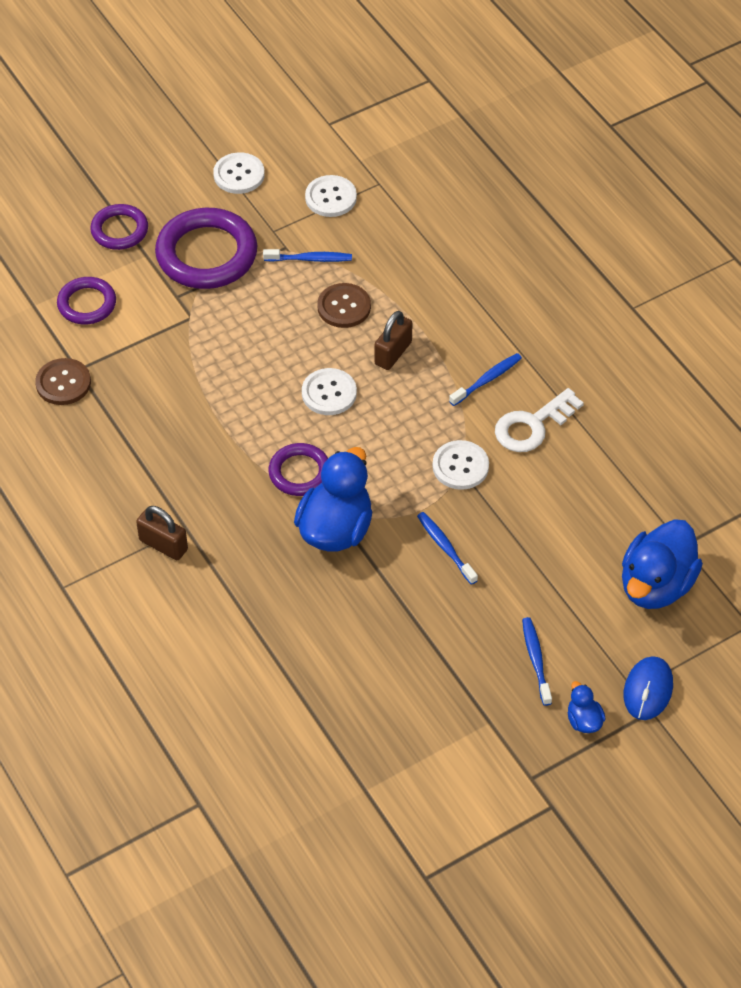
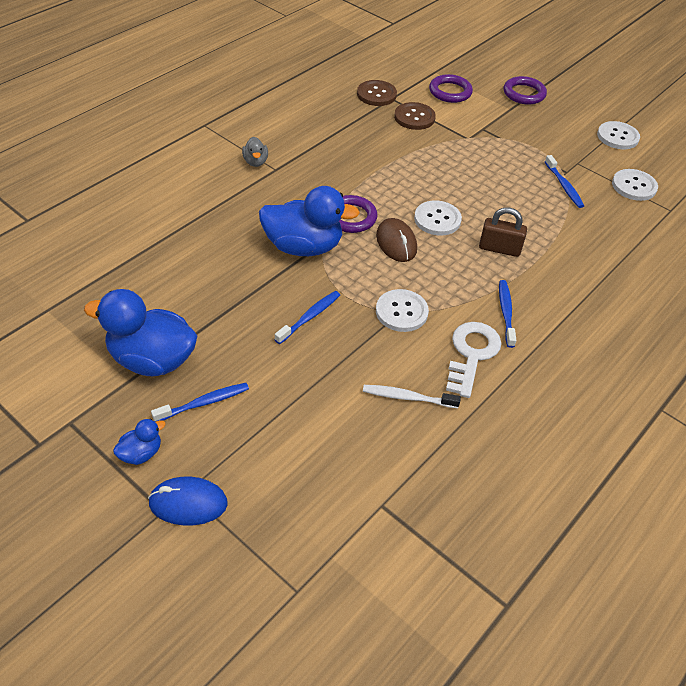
camera: 70 degrees right, 5 degrees down
(163, 545) = (255, 162): brown padlock -> grey duck
(206, 254) = (531, 135): purple ring -> none
(344, 307) = (529, 212): brown button -> brown button (414, 117)
(355, 442) = (396, 243): none -> brown mouse
(486, 380) = (506, 313): blue toothbrush -> blue toothbrush turned 120 degrees counterclockwise
(532, 425) = (472, 354): white key -> white key turned 75 degrees clockwise
(572, 492) = (408, 397): none -> white toothbrush
(656, 585) = (321, 488): blue duck -> blue duck (152, 360)

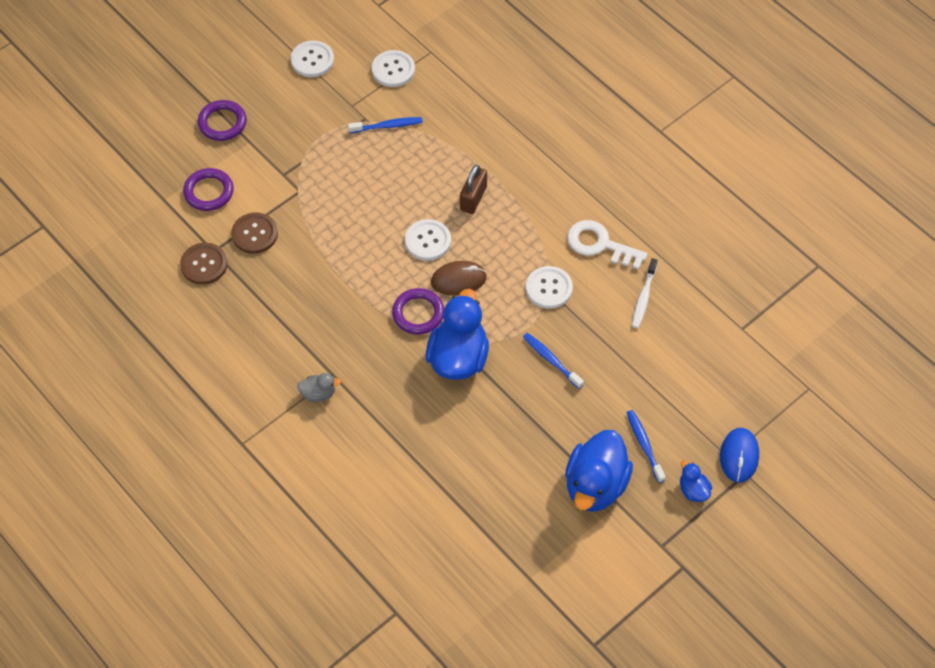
camera: 80 degrees left, 10 degrees up
(506, 313) = (554, 210): blue toothbrush -> none

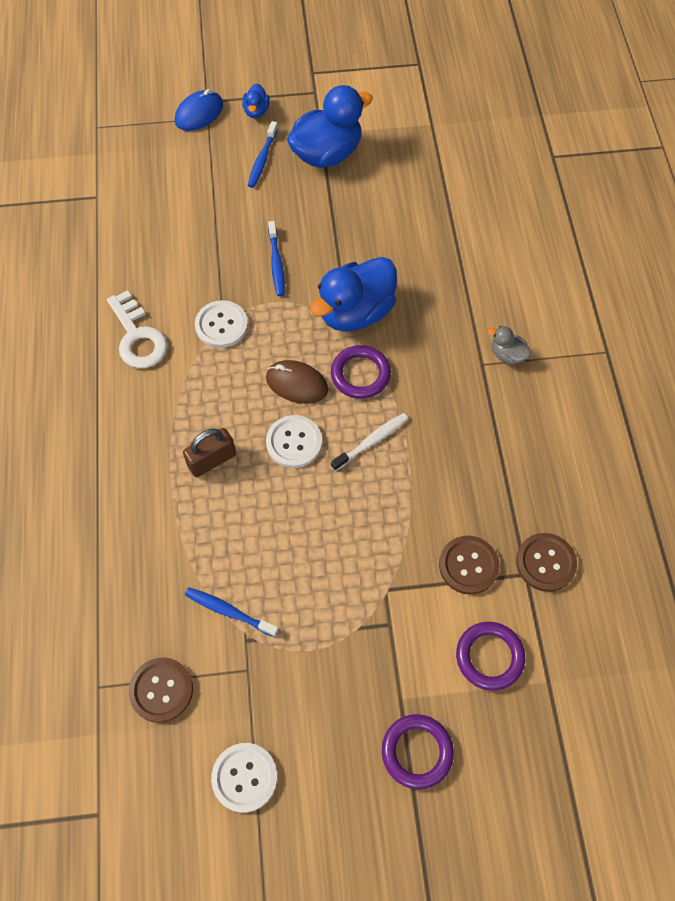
camera: 145 degrees left, 5 degrees up
(393, 70) = (161, 690): white button -> brown button
(644, 297) = (148, 268): white toothbrush -> white toothbrush (371, 442)

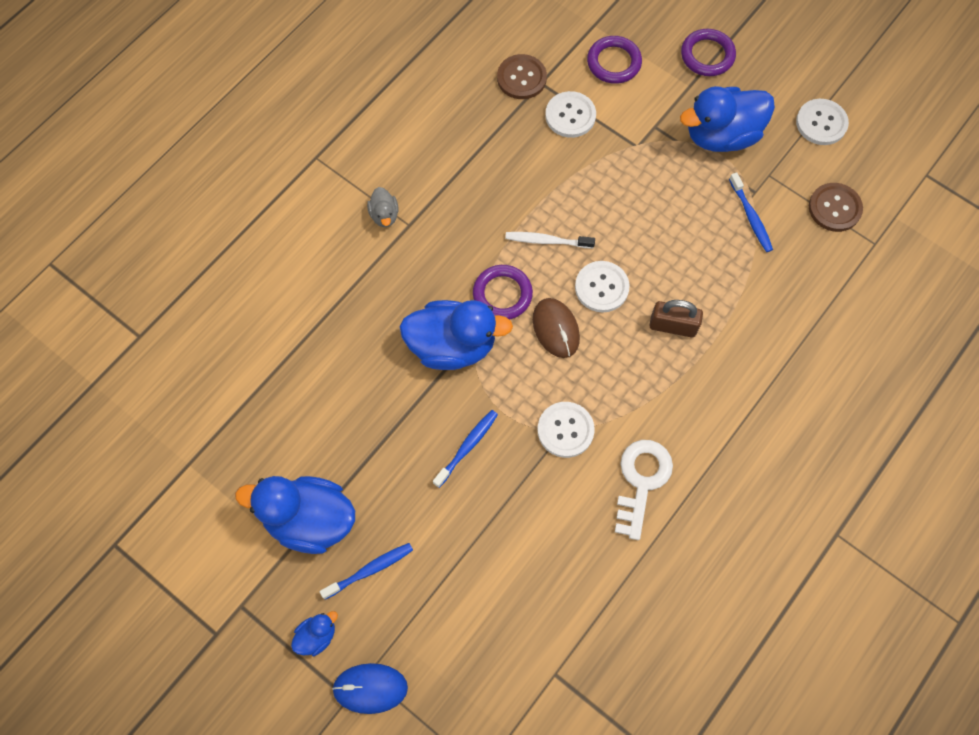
camera: 135 degrees left, 5 degrees up
(324, 671) = (721, 135): none -> blue duck
(468, 565) = (570, 116): brown button -> white button

